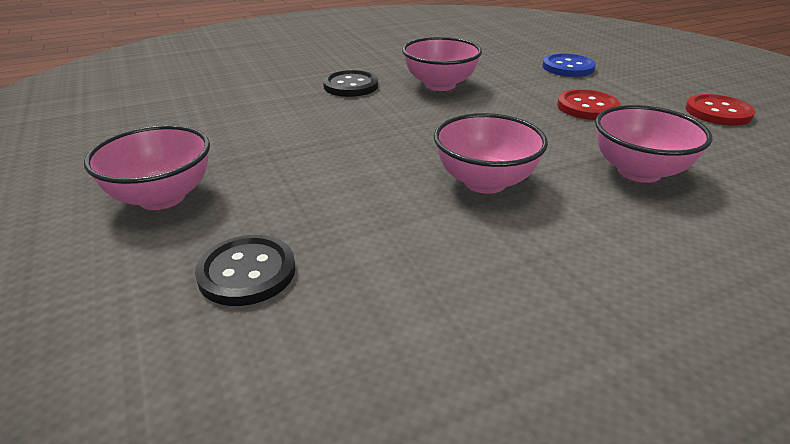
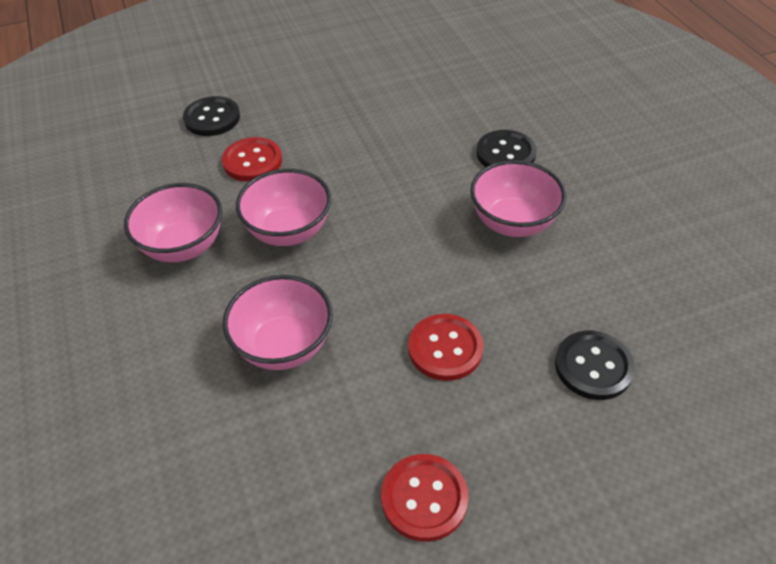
camera: 95 degrees right, 15 degrees up
(162, 197) = (303, 75): pink bowl -> pink bowl (183, 246)
(360, 220) = (252, 161): none -> red button
(568, 67) = (593, 366): blue button -> black button

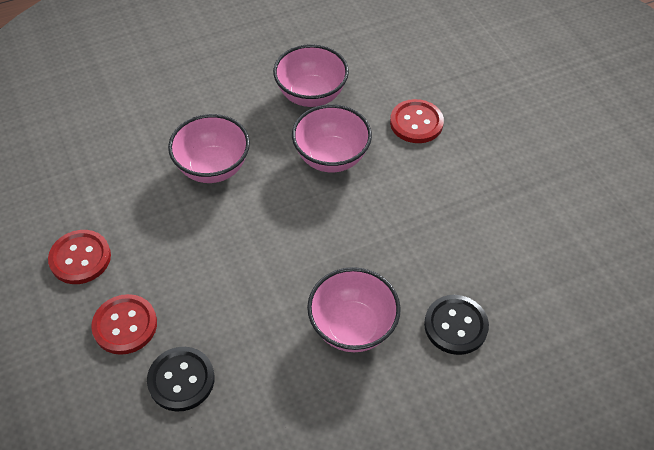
camera: 85 degrees right, 5 degrees up
(212, 118) = (472, 87): black button -> none
(445, 348) = (205, 270): red button -> red button (125, 325)

